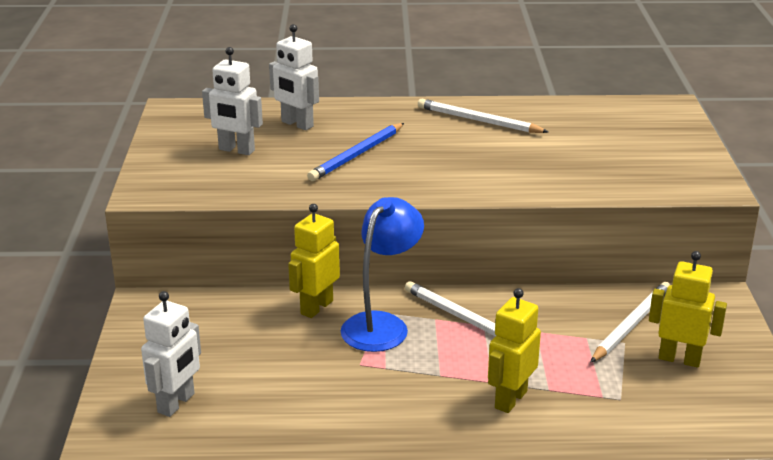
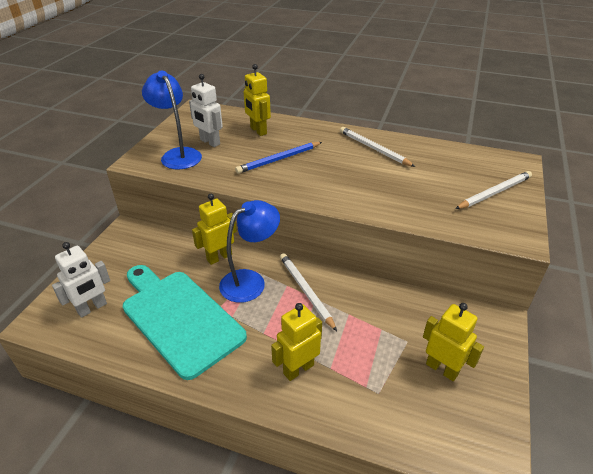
camera: 20 degrees right, 10 degrees up
(202, 174) = (178, 155): none -> blue lamp
(297, 124) = (258, 131): white robot -> yellow robot
(313, 385) = (179, 317): none -> turquoise cutting board
(631, 325) = (420, 327): white pencil -> white pencil (494, 192)

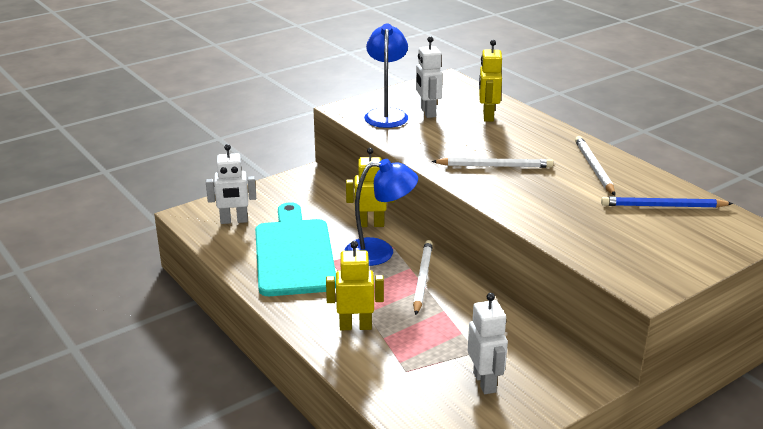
camera: 35 degrees right, 10 degrees down
(279, 159) = (478, 147): blue pencil -> blue pencil (663, 206)
(442, 369) = (485, 382): yellow robot -> white robot
(494, 192) = (678, 247): white pencil -> white pencil (494, 166)

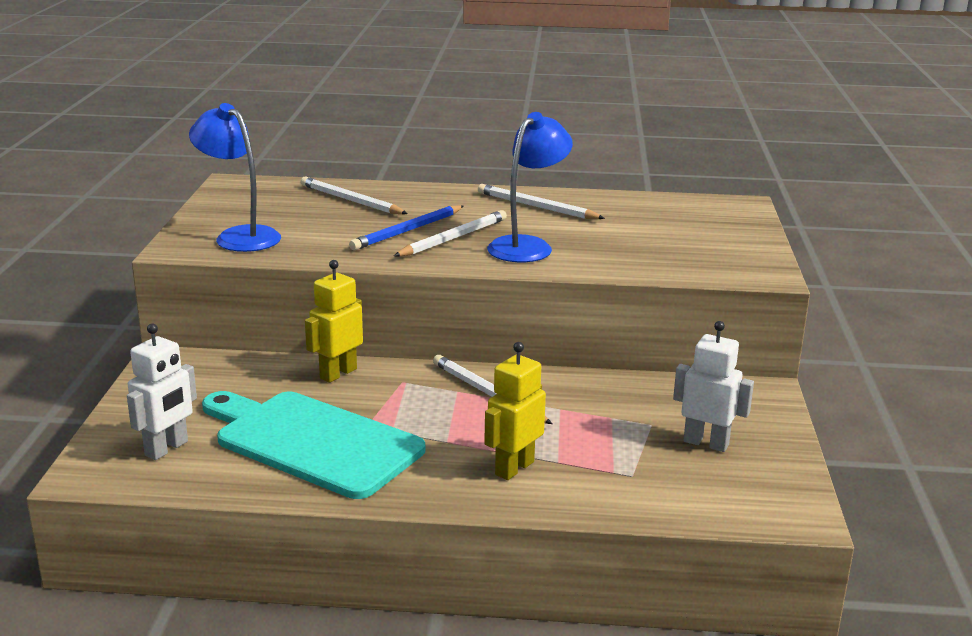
camera: 50 degrees left, 5 degrees down
(380, 252) = (400, 393): blue lamp -> blue lamp (527, 246)
(427, 112) = (281, 219): white robot -> none
(488, 116) = (350, 201): yellow robot -> white pencil
(663, 206) = (648, 213): blue pencil -> blue pencil (407, 231)

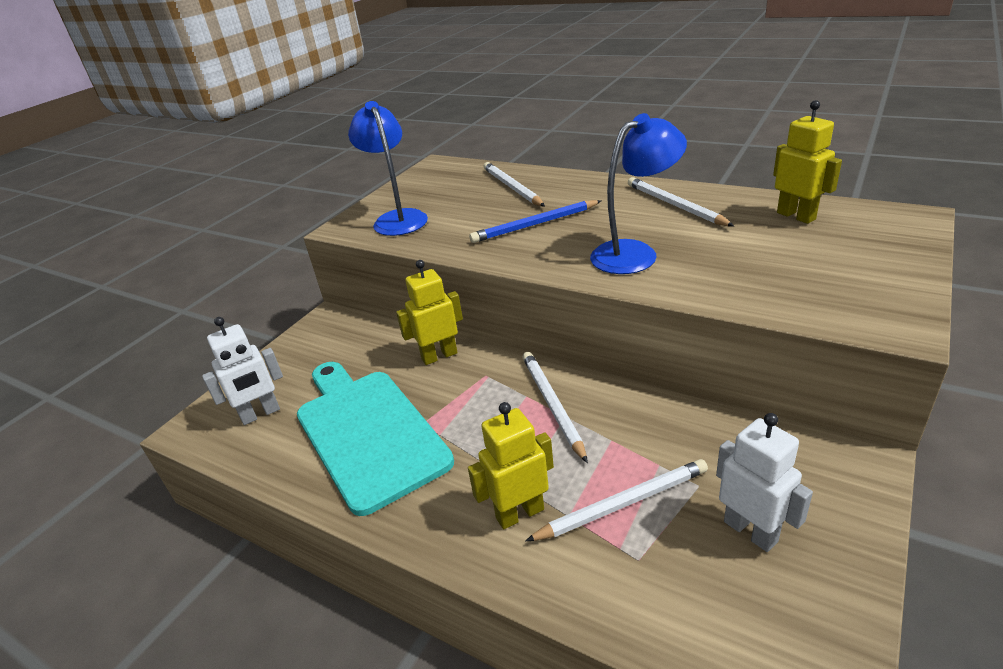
camera: 30 degrees right, 10 degrees up
(453, 238) = (569, 237): white pencil -> white pencil (622, 503)
(650, 208) = (796, 216): none -> yellow robot

